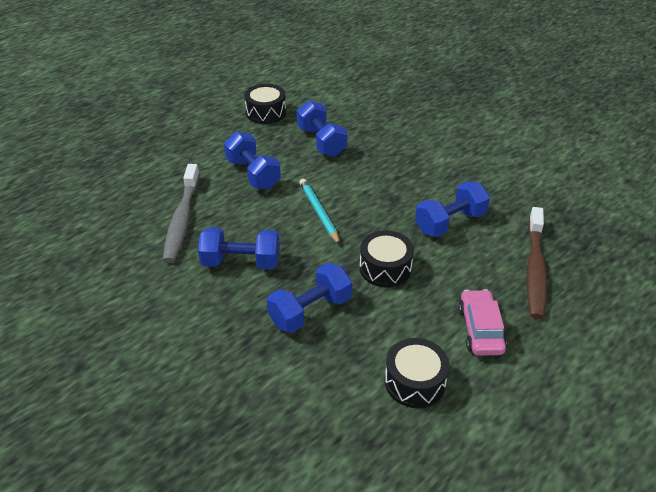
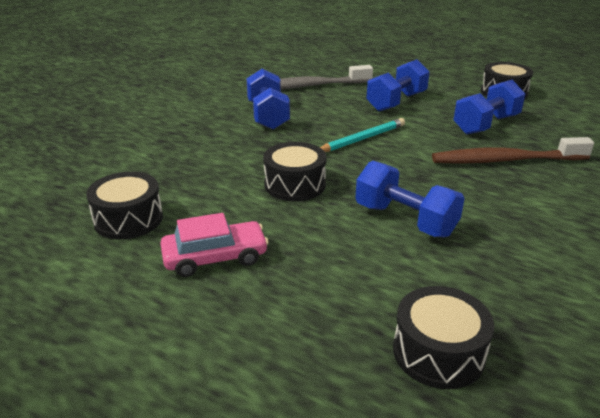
camera: 75 degrees right, 10 degrees down
(310, 311) = (216, 153): blue dumbbell -> none
(535, 269) = (352, 301): brown toothbrush -> brown toothbrush (506, 160)
(580, 246) = (438, 352): none -> black drum

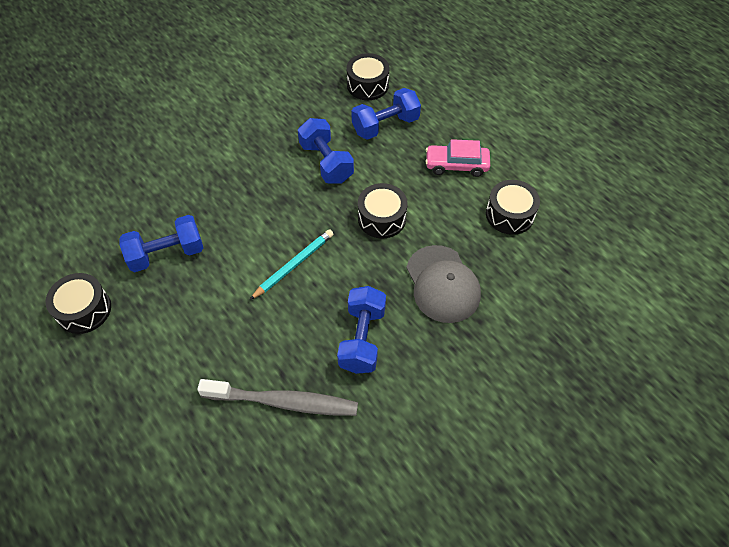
camera: 160 degrees left, 25 degrees up
(204, 153) = (442, 284): none -> grey cap
(362, 139) = (294, 265): turquoise pencil -> turquoise pencil turned 150 degrees clockwise
(396, 102) = (213, 326): blue dumbbell -> blue dumbbell (385, 125)
(506, 160) = (203, 200): brown toothbrush -> none

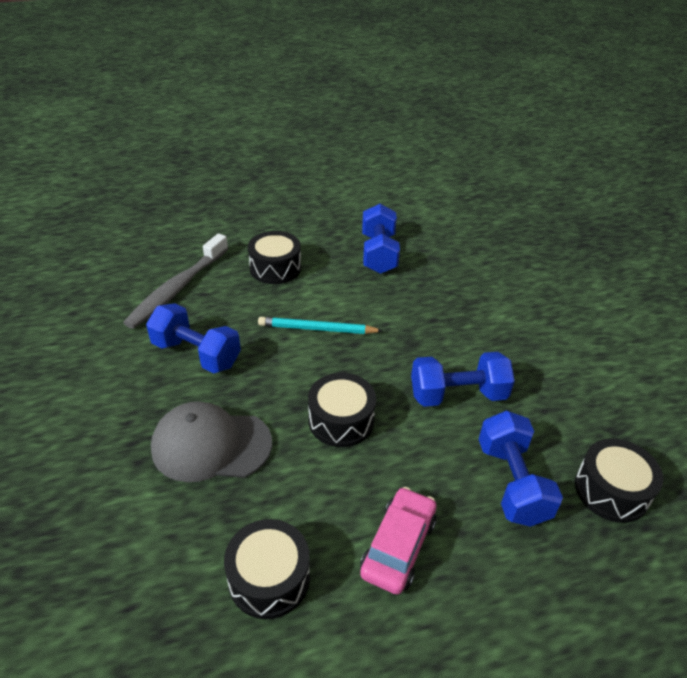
camera: 110 degrees right, 15 degrees down
(84, 310) = (344, 207): black drum -> black drum (275, 268)
(294, 265) = (317, 329): turquoise pencil -> turquoise pencil turned 120 degrees clockwise

